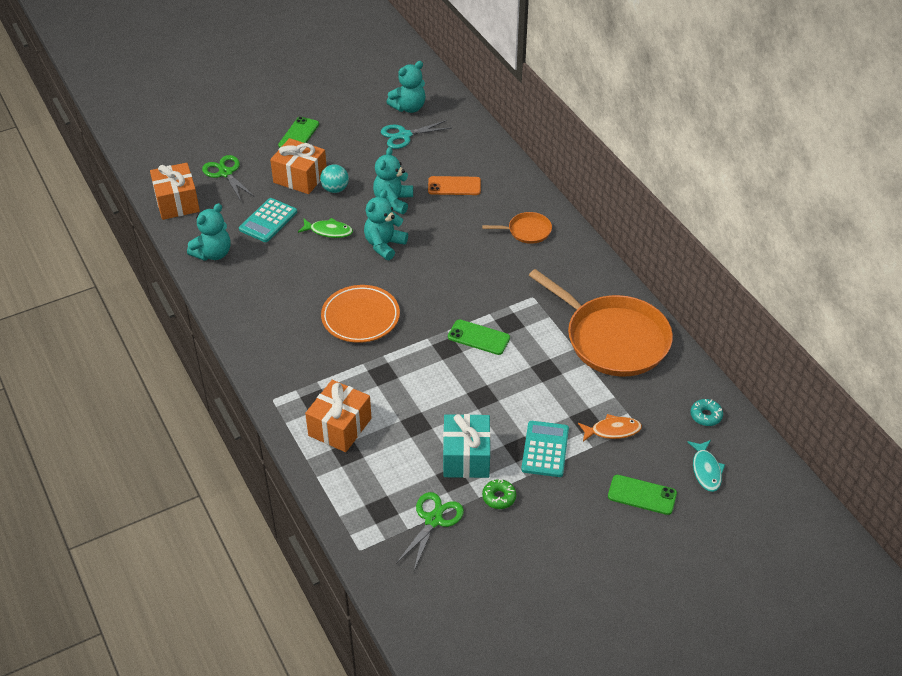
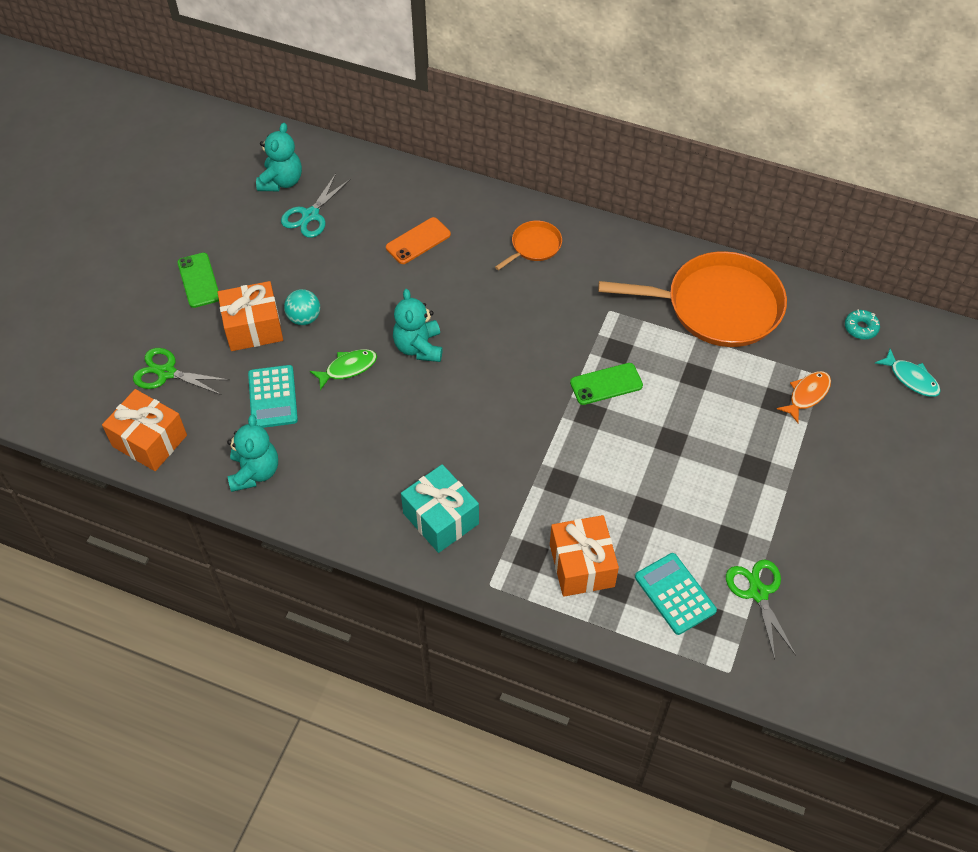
camera: 40 degrees left, 10 degrees up
(360, 317) = (478, 439): orange plate -> none
(393, 201) = (377, 295): turquoise teddy bear -> none
(466, 457) = (720, 510): turquoise gift -> turquoise gift (440, 518)
(499, 497) = (786, 528): green donut -> none
(545, 449) = (774, 453): turquoise calculator -> turquoise calculator (675, 594)
(642, 495) = (889, 438): green phone -> none

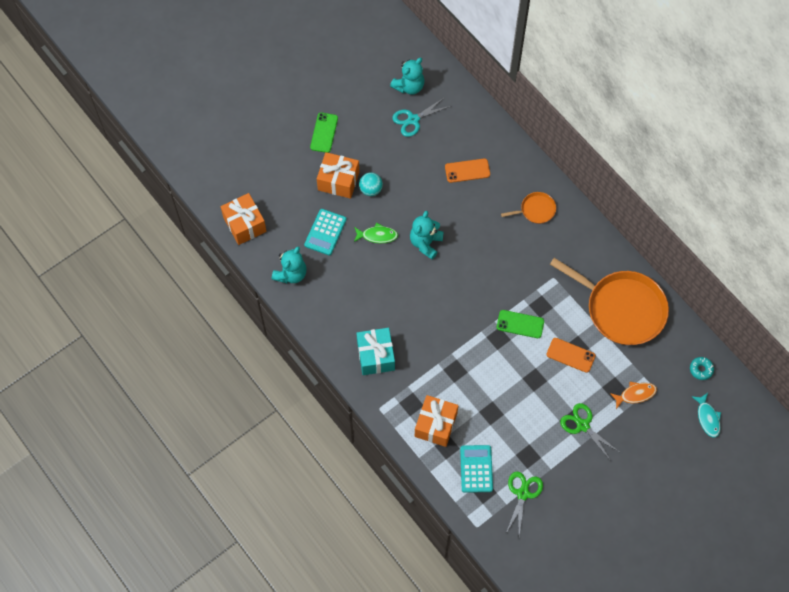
camera: 30 degrees right, 10 degrees up
(166, 373) = (275, 185): green scissors -> green scissors (582, 425)
(695, 389) = (570, 355): none -> orange phone

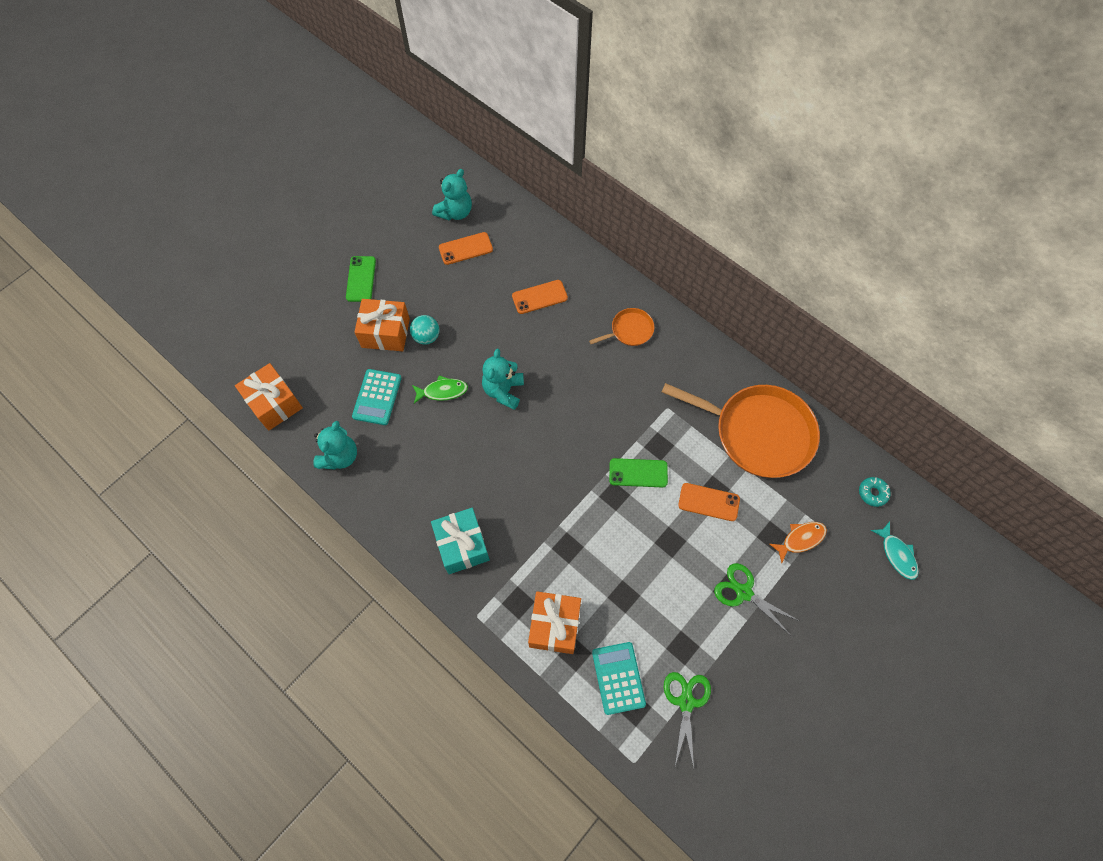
camera: 10 degrees left, 0 degrees up
(413, 120) = (465, 248): turquoise scissors -> orange phone

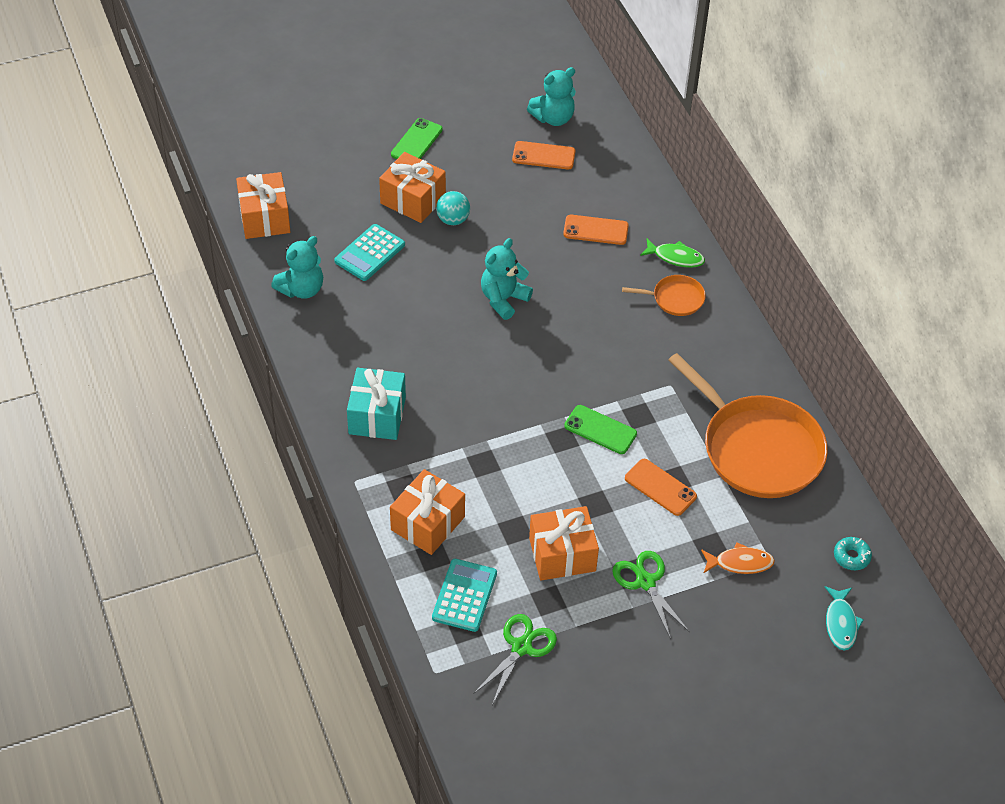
camera: 25 degrees right, 15 degrees down
(442, 391) = (440, 274): green fish -> green fish (675, 257)
(670, 600) = (562, 554): none -> orange gift

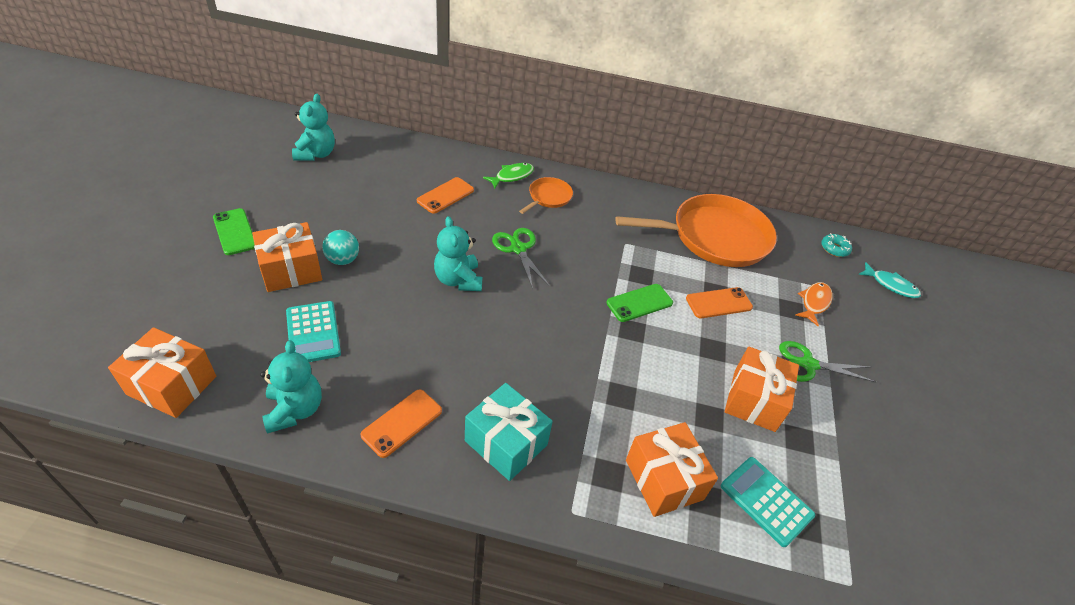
camera: 60 degrees left, 5 degrees down
(521, 647) = (845, 490): green scissors -> green scissors (518, 249)
(543, 156) = (344, 178): orange phone -> orange phone (402, 423)

